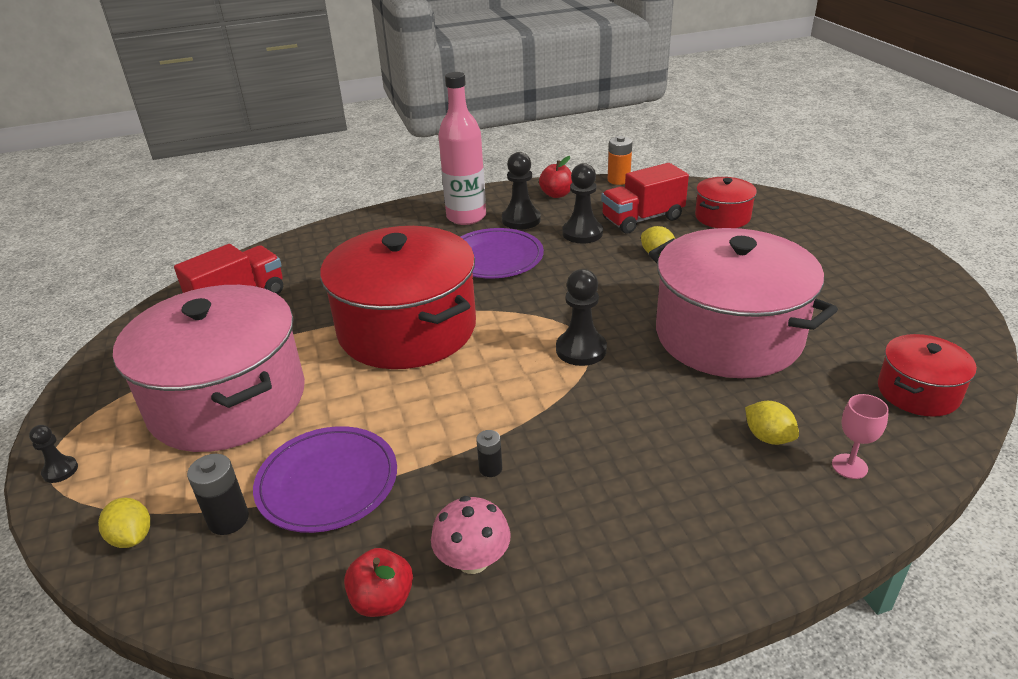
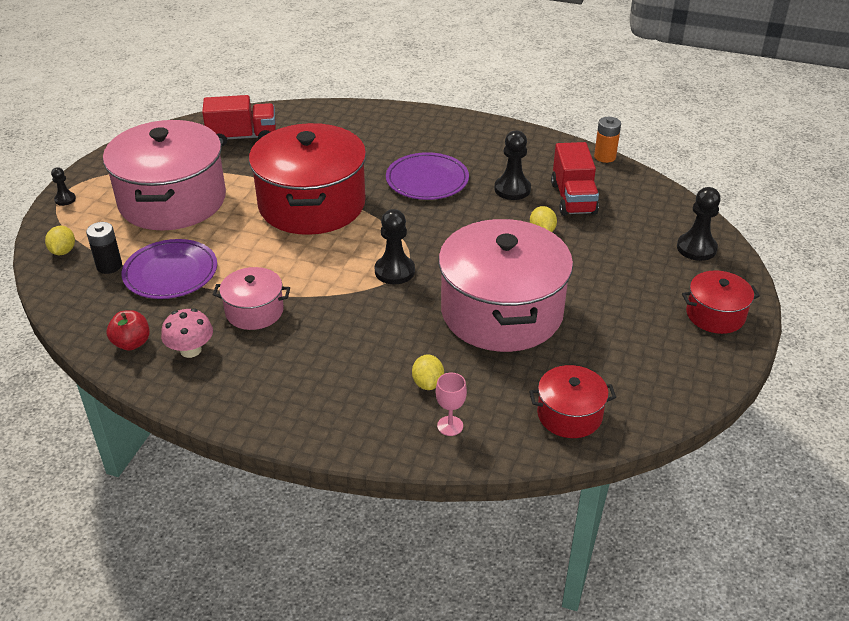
camera: 35 degrees right, 5 degrees up
(466, 217) = (449, 138): pink bottle -> none
(490, 469) = (254, 311): black battery -> pink pot
(521, 220) = (484, 158): black pawn -> black pawn (696, 248)
(556, 194) = (538, 148): red apple -> none
(642, 219) = (573, 198): red truck -> red truck turned 105 degrees counterclockwise
(722, 217) = (639, 225): red pot -> red pot (715, 315)

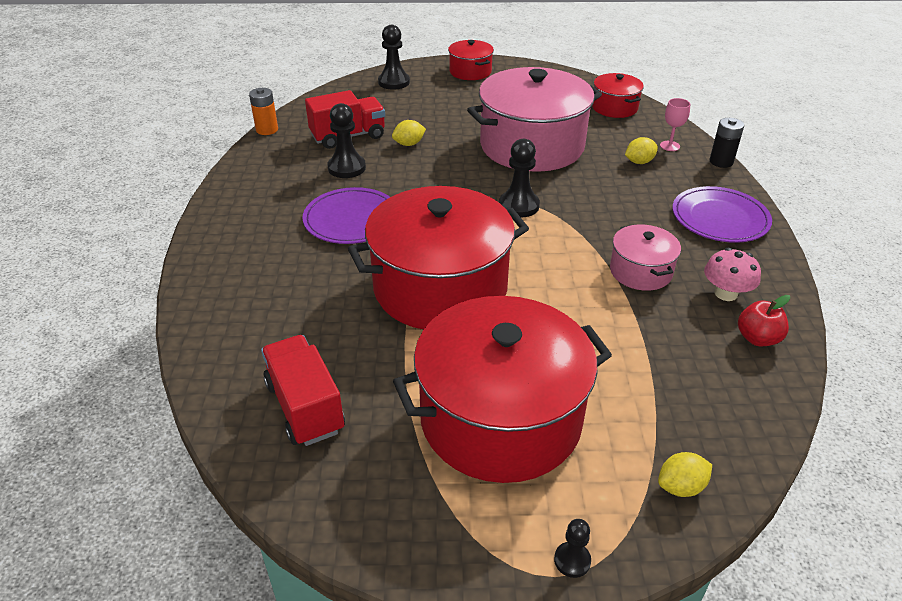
camera: 110 degrees left, 0 degrees up
(109, 266) = (668, 419): black battery -> black battery (721, 162)
(170, 272) = (636, 356): purple plate -> purple plate (720, 218)
(172, 200) = (500, 418): pink pot -> red pot

